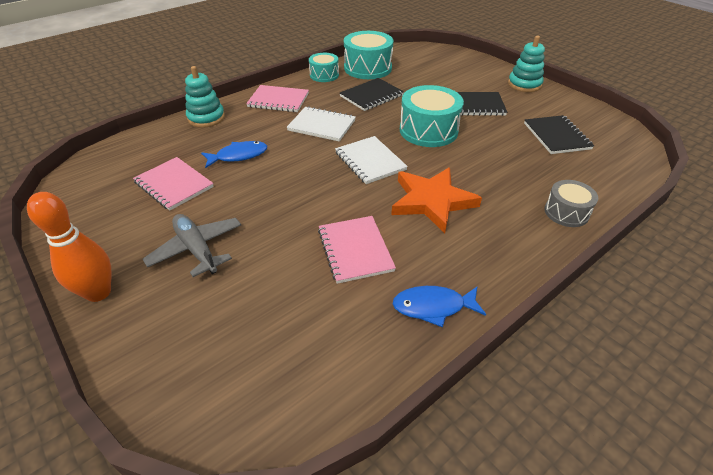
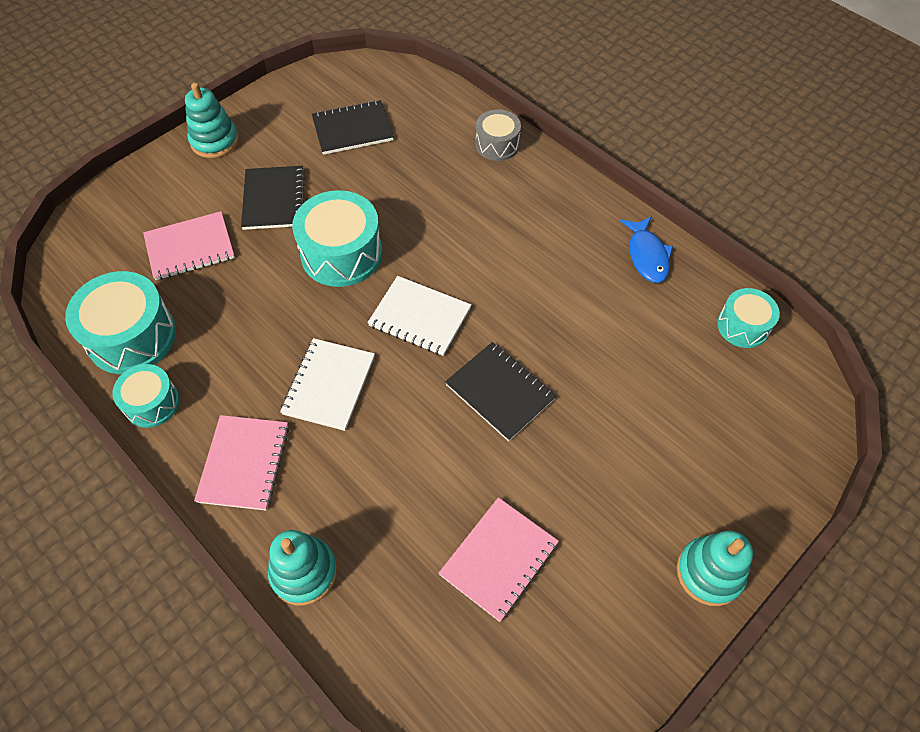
camera: 95 degrees left, 15 degrees up
(98, 292) = (709, 572): orange bowling pin -> turquoise stacking toy
(197, 249) = (619, 484): grey plane -> none
(238, 156) = (418, 486): blue fish -> none
(333, 379) = (743, 326): none -> turquoise drum
(355, 250) = (587, 321): pink notebook -> pink notebook (190, 247)
(370, 161) = (420, 317): white notebook -> white notebook turned 60 degrees clockwise
(371, 96) = (237, 325): black notebook -> black notebook (500, 392)
(432, 201) = (494, 253): orange star -> none

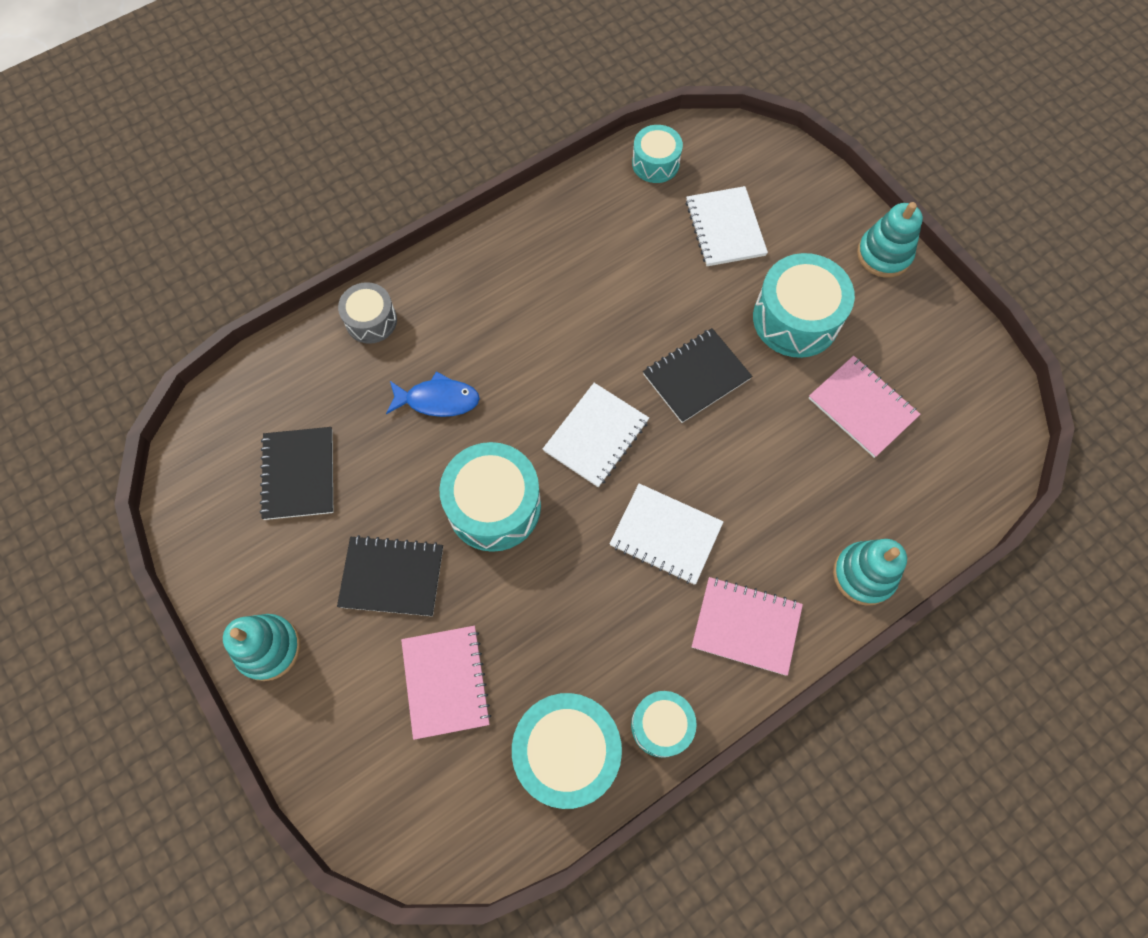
camera: 80 degrees left, 10 degrees up
(593, 480) = (796, 319): none -> turquoise drum
(647, 256) = (560, 216): blue fish -> blue fish (438, 400)
(685, 399) = (725, 228): none -> white notebook

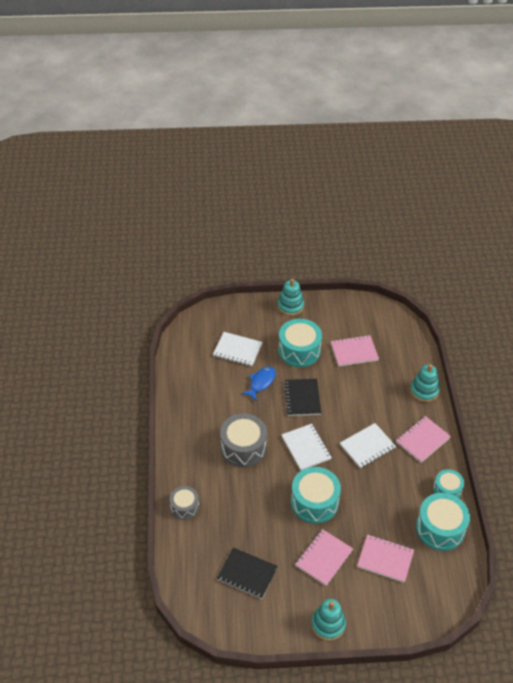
camera: 60 degrees left, 20 degrees down
(392, 577) = (324, 558): black notebook -> pink notebook
(438, 400) = (247, 499): blue fish -> blue fish (261, 383)
(534, 342) = (243, 447): none -> grey drum
(655, 163) = (184, 356): turquoise drum -> none

